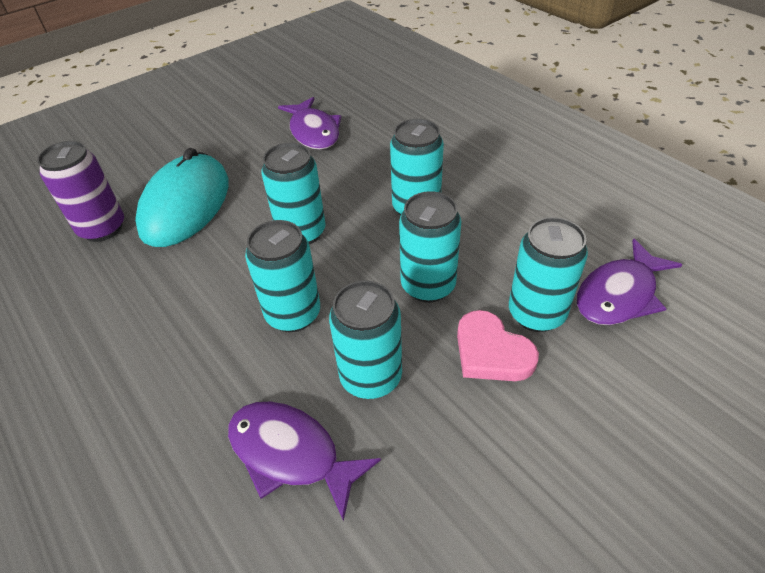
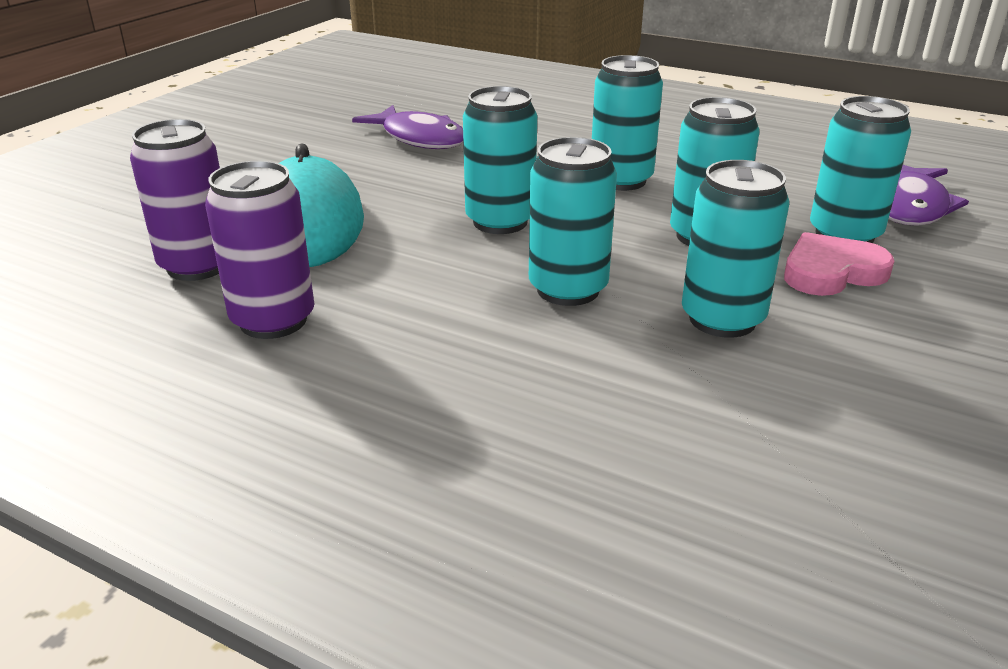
camera: 25 degrees left, 15 degrees down
(107, 290) = (273, 320): none -> purple can
(291, 454) = (700, 402): purple fish -> none
(491, 352) = (831, 272): pink heart -> pink heart turned 135 degrees clockwise

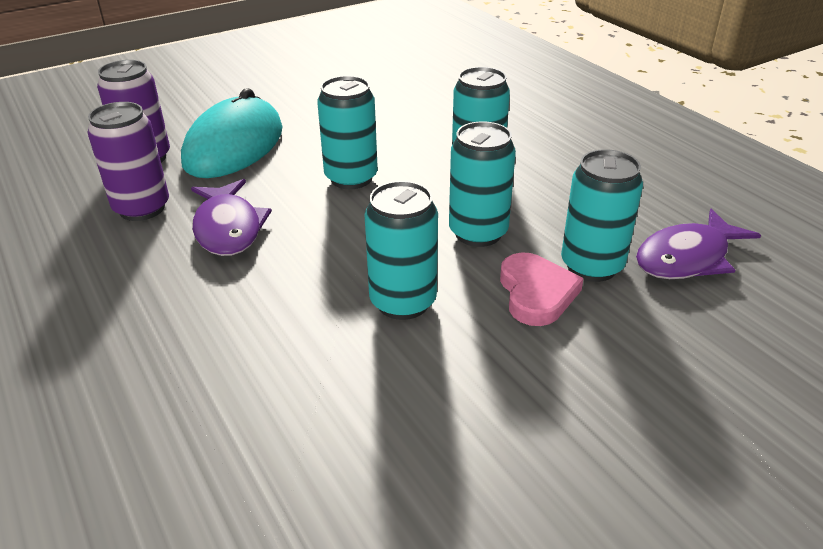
camera: 30 degrees right, 5 degrees up
(419, 138) = (379, 96): purple fish -> purple fish (228, 228)
(568, 289) = (330, 244): turquoise can -> none
(831, 272) = (536, 293): pink heart -> pink heart turned 75 degrees clockwise

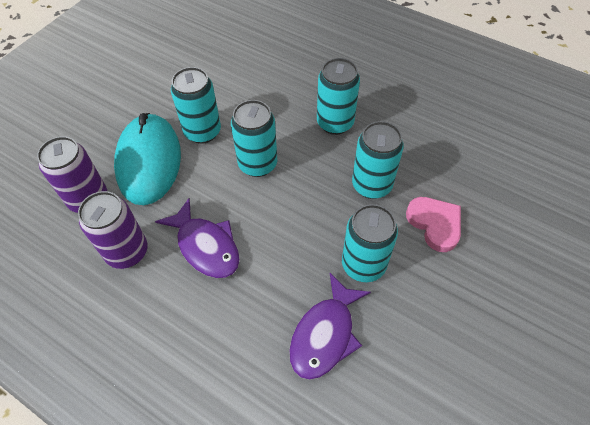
camera: 25 degrees left, 20 degrees up
(591, 266) = (452, 188): turquoise can -> turquoise can (202, 132)
(687, 258) = (500, 159): purple fish -> purple fish (325, 334)

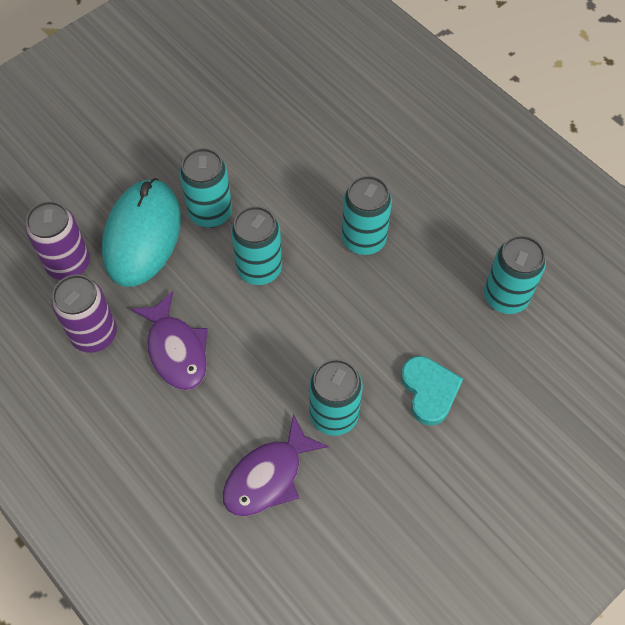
camera: 15 degrees right, 5 degrees up
(371, 185) = (377, 327): turquoise can -> turquoise can (505, 297)
(435, 224) = (429, 391): pink heart -> turquoise heart

